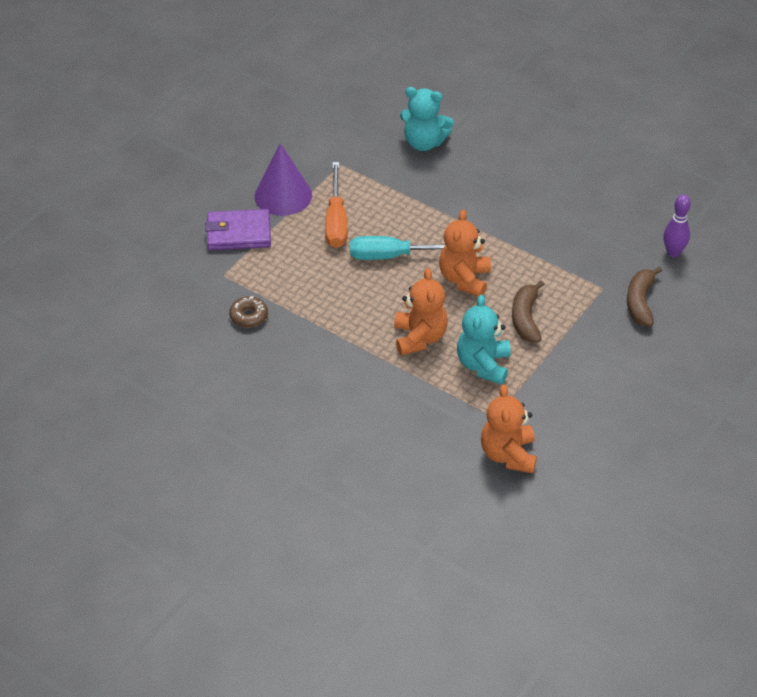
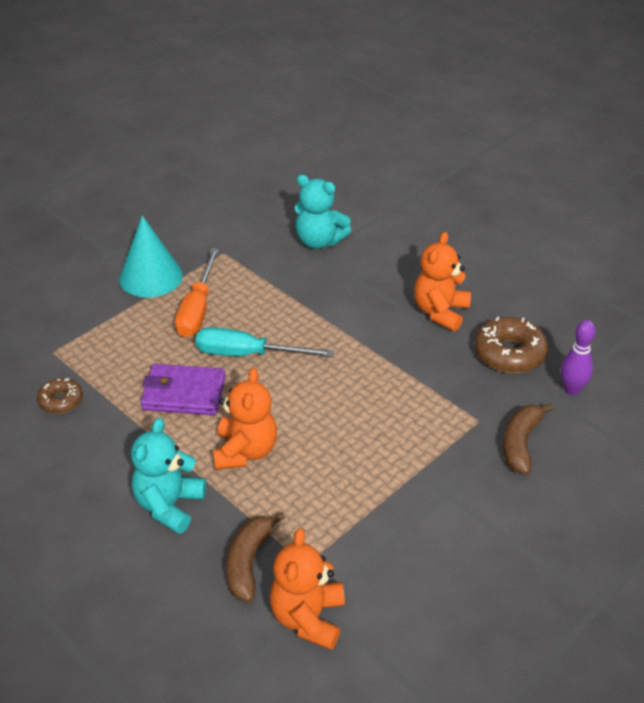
camera: 10 degrees right, 5 degrees down
(239, 233) = (88, 310): purple wallet -> purple wallet (184, 393)
(283, 195) = (151, 277): purple cone -> turquoise cone
(464, 279) = (319, 390): orange teddy bear -> orange teddy bear (440, 312)
(483, 365) = (310, 495): turquoise teddy bear -> turquoise teddy bear (169, 505)
(525, 319) = (377, 445): brown banana -> brown banana (248, 562)
(616, 227) = (509, 353): none -> brown donut

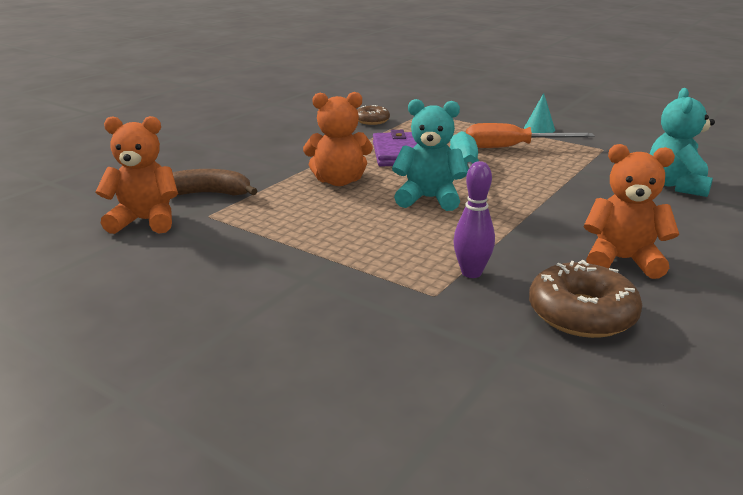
camera: 80 degrees right, 15 degrees down
(151, 277) = (539, 129): turquoise cone -> turquoise cone, size x0.53
(169, 505) = (271, 162): turquoise teddy bear -> turquoise teddy bear (429, 198)
(520, 443) = (405, 327): brown banana -> none
(572, 390) = (540, 371): purple bowling pin -> purple bowling pin (471, 273)

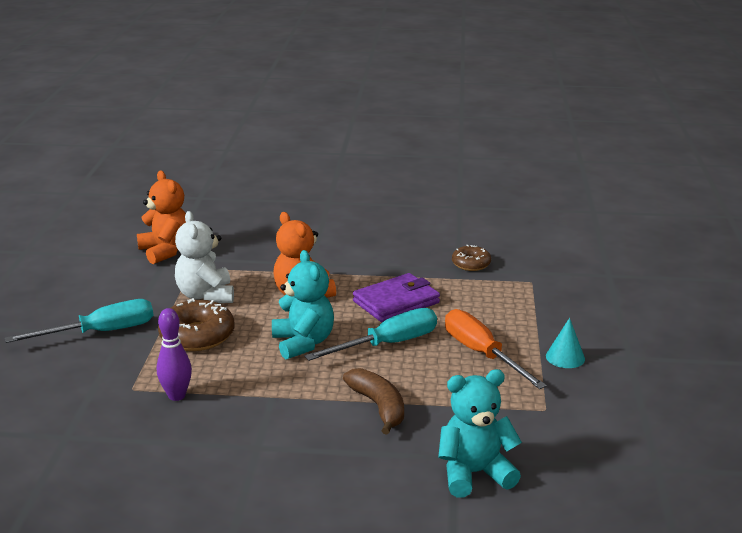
camera: 60 degrees right, 0 degrees up
(210, 193) = (230, 255): brown banana -> brown banana (378, 406)
(280, 220) = (206, 296): none -> white teddy bear
(284, 291) = (101, 332): none -> turquoise screwdriver
(581, 314) = (142, 458): brown donut -> brown donut (197, 336)
(622, 260) = (252, 463): orange teddy bear -> none

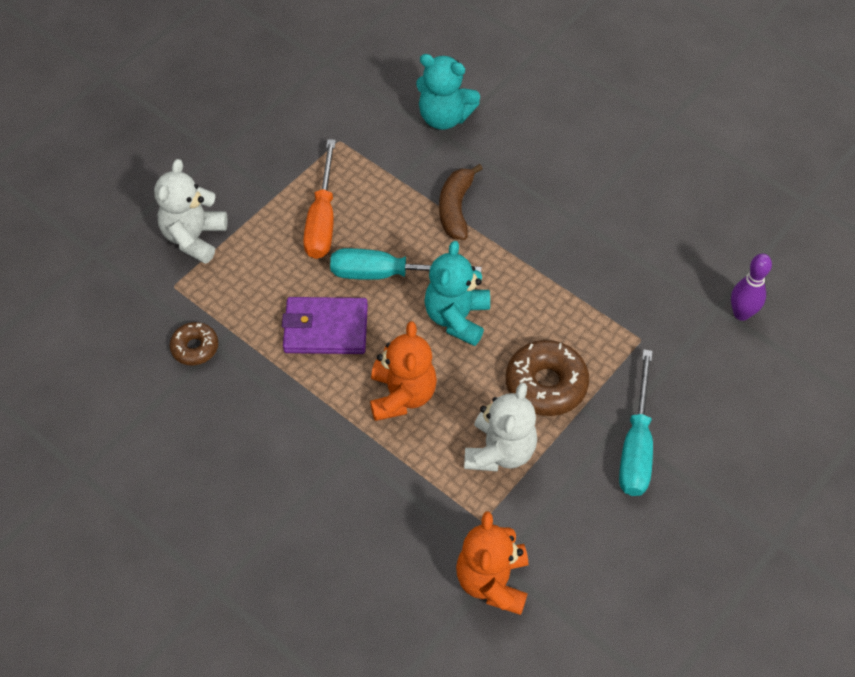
camera: 145 degrees left, 30 degrees up
(101, 332) = (636, 445): turquoise screwdriver -> turquoise screwdriver turned 90 degrees counterclockwise
(176, 396) = (607, 309): purple bowling pin -> purple bowling pin (741, 313)
(558, 307) = (194, 237): none -> white teddy bear
(565, 357) = (263, 179): turquoise cone -> none

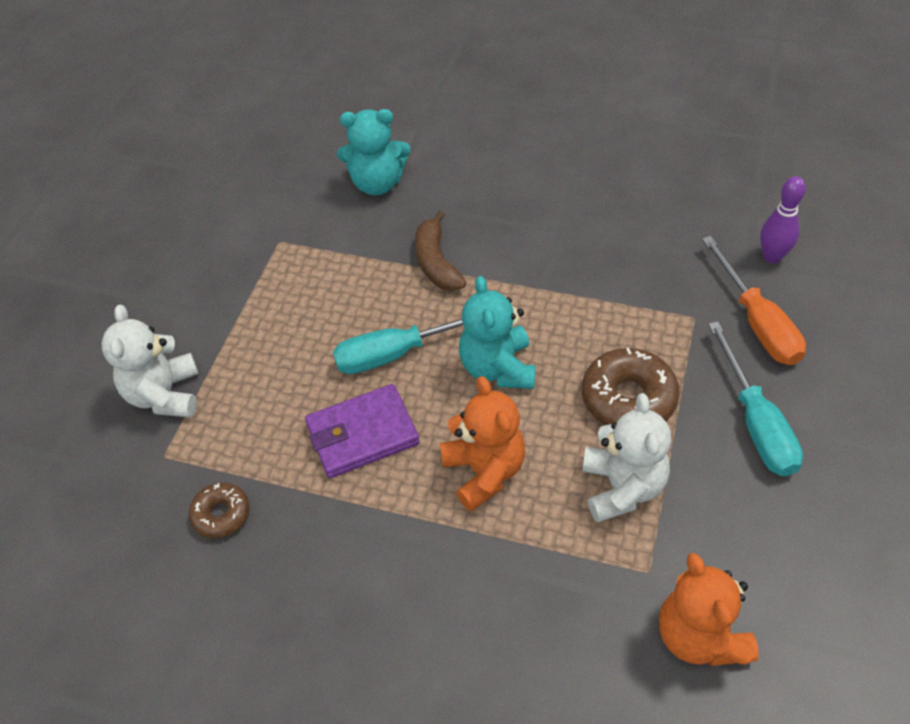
camera: 20 degrees left, 5 degrees down
(322, 219) = (300, 323): orange screwdriver -> orange screwdriver (756, 322)

